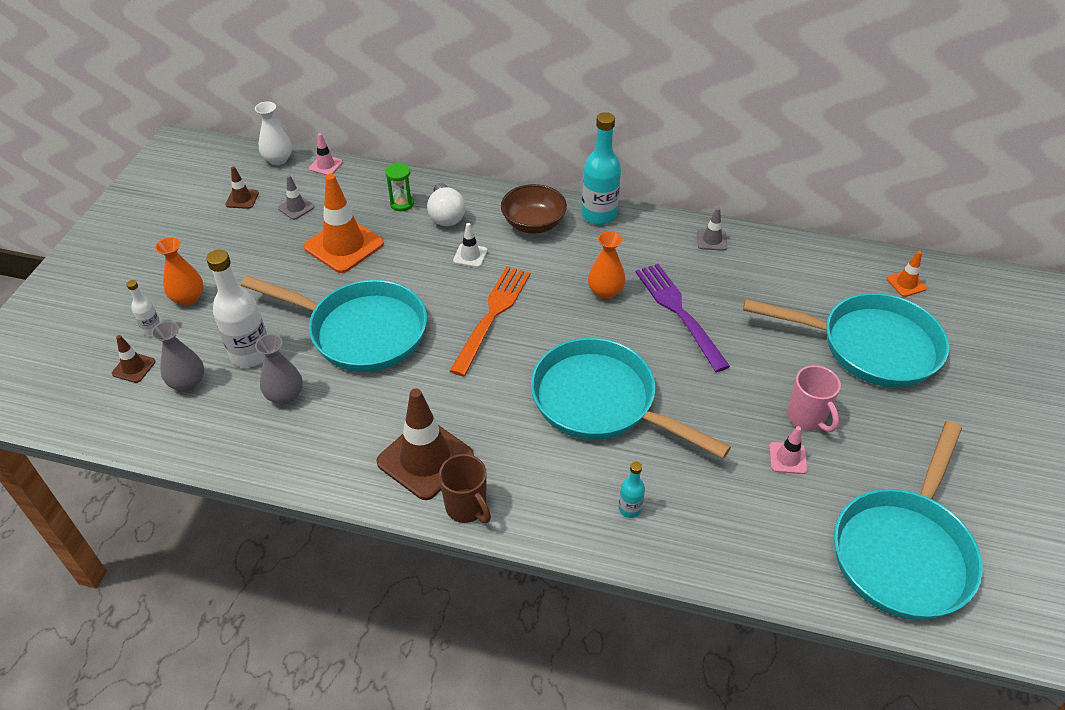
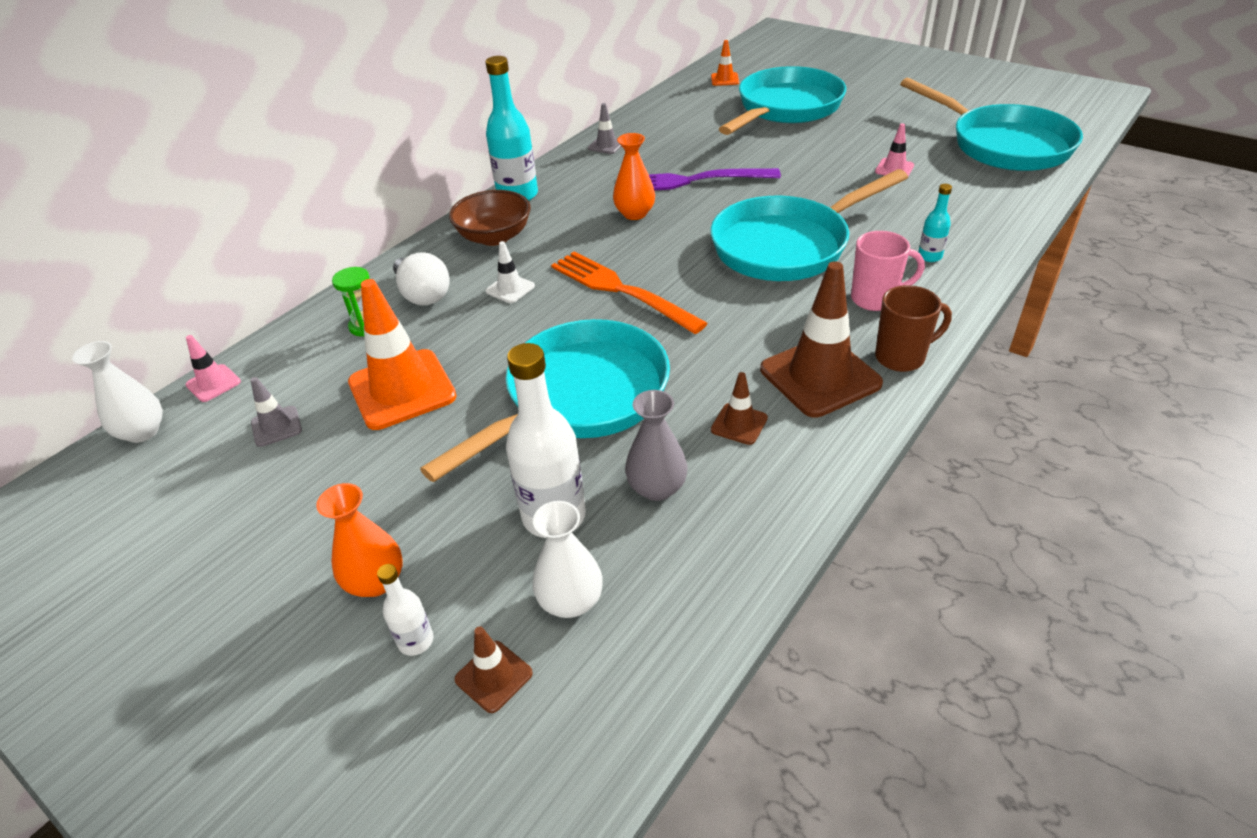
camera: 65 degrees left, 5 degrees down
(187, 382) = (570, 601): grey vase -> white vase
(242, 199) = (194, 486): brown traffic cone -> brown traffic cone (739, 424)
(446, 215) = (423, 295): white light bulb -> white light bulb turned 45 degrees clockwise
(807, 418) = (852, 151): pink mug -> pink mug (875, 299)

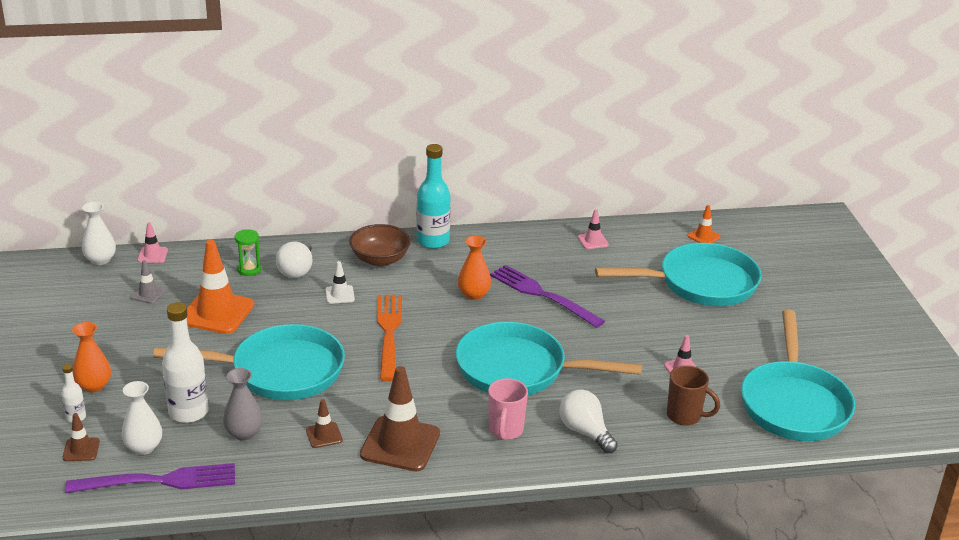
camera: 40 degrees right, 10 degrees down
(606, 145) = (538, 239): grey traffic cone -> none
(652, 124) = (593, 241): none -> pink traffic cone
(661, 623) = (160, 481): none -> purple fork
(875, 299) = (505, 431): pink mug -> pink mug turned 60 degrees clockwise
(901, 357) = (457, 466): brown mug -> brown mug (685, 416)
(929, 256) = (585, 432): turquoise bottle -> white light bulb

